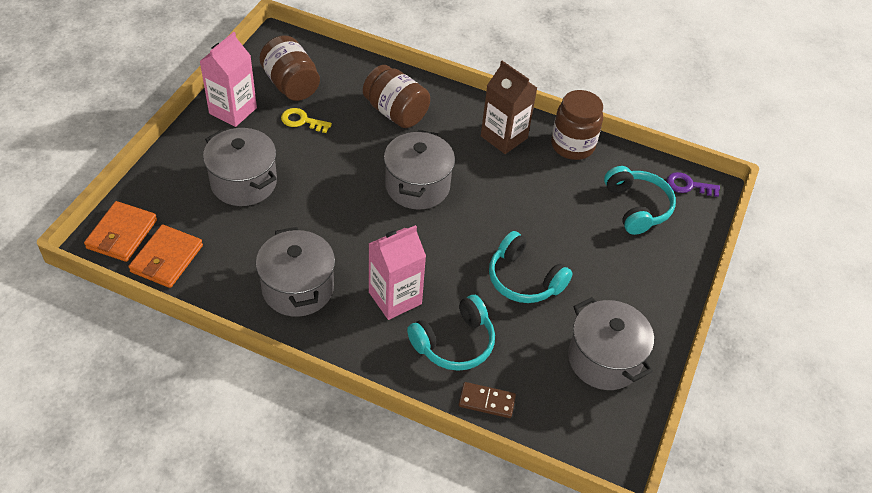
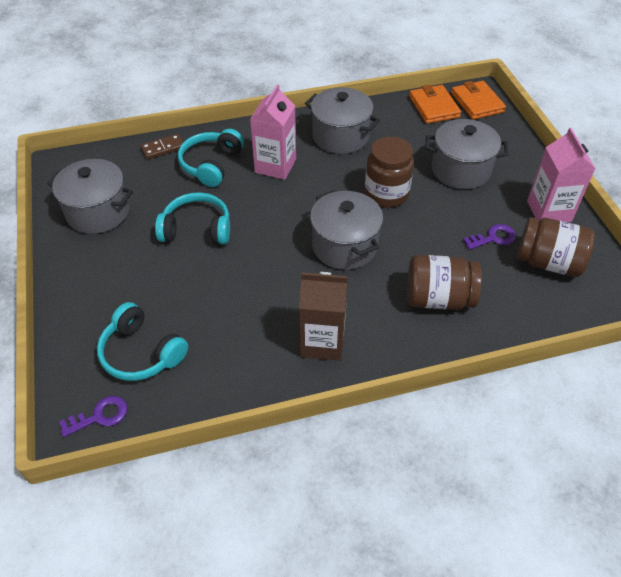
camera: 145 degrees right, 0 degrees up
(302, 121) = (493, 238): yellow key -> purple key
(572, 145) = (250, 380): brown jar -> brown jar (386, 194)

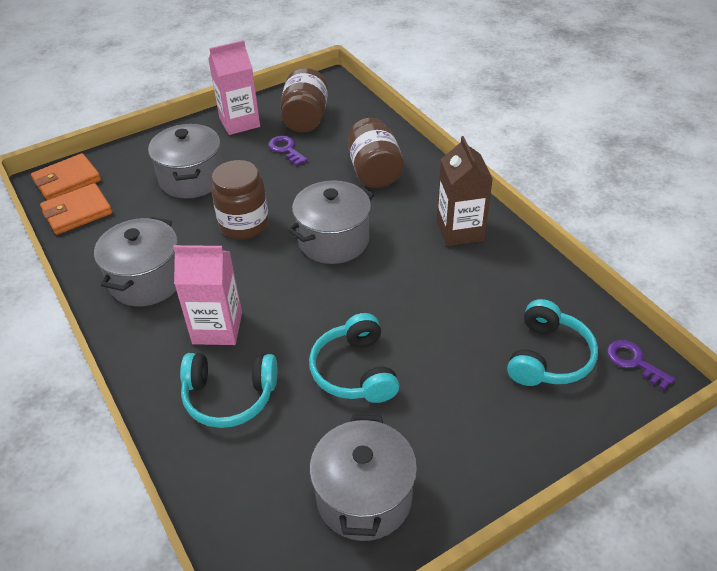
camera: 105 degrees left, 5 degrees down
(163, 148) = (204, 470): brown domino -> none

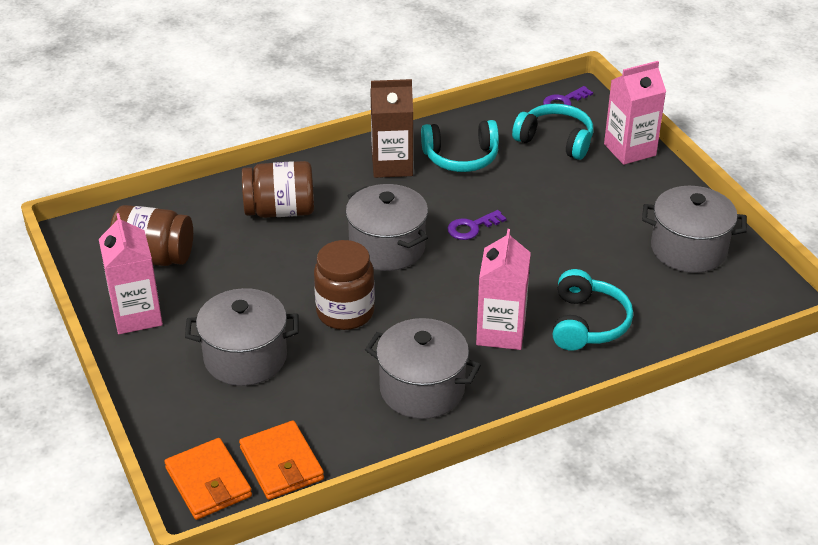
camera: 85 degrees left, 5 degrees down
(286, 149) = (213, 276): purple key -> purple key (472, 227)
(355, 371) = (562, 245): turquoise headphones -> turquoise headphones (461, 157)
(555, 433) = (629, 150): none -> pink carton

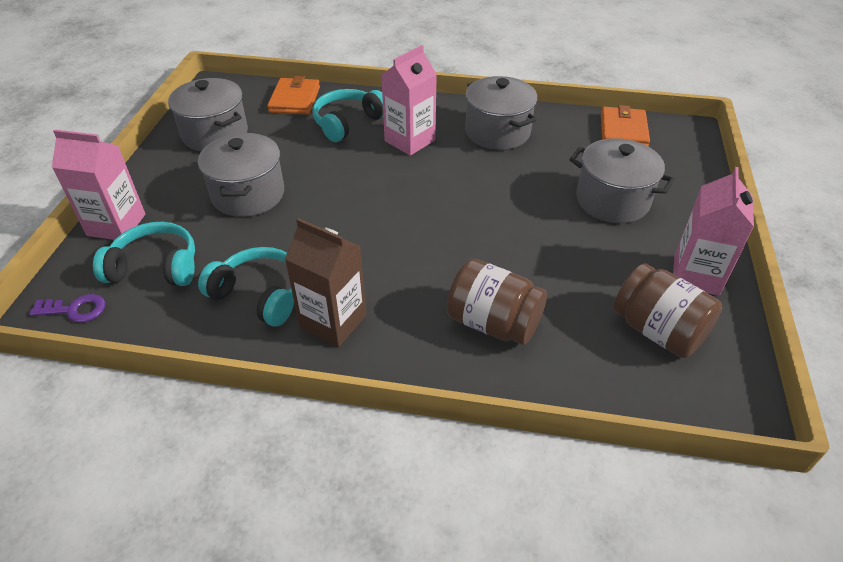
camera: 145 degrees left, 5 degrees up
(208, 482) = (678, 139): orange wallet -> orange wallet (294, 100)
(345, 312) = (508, 199): brown jar -> none
(387, 247) = (426, 236): grey pot -> grey pot (248, 194)
(472, 227) = (338, 220): purple key -> none
(555, 140) = (155, 267): turquoise headphones -> turquoise headphones turned 120 degrees clockwise

